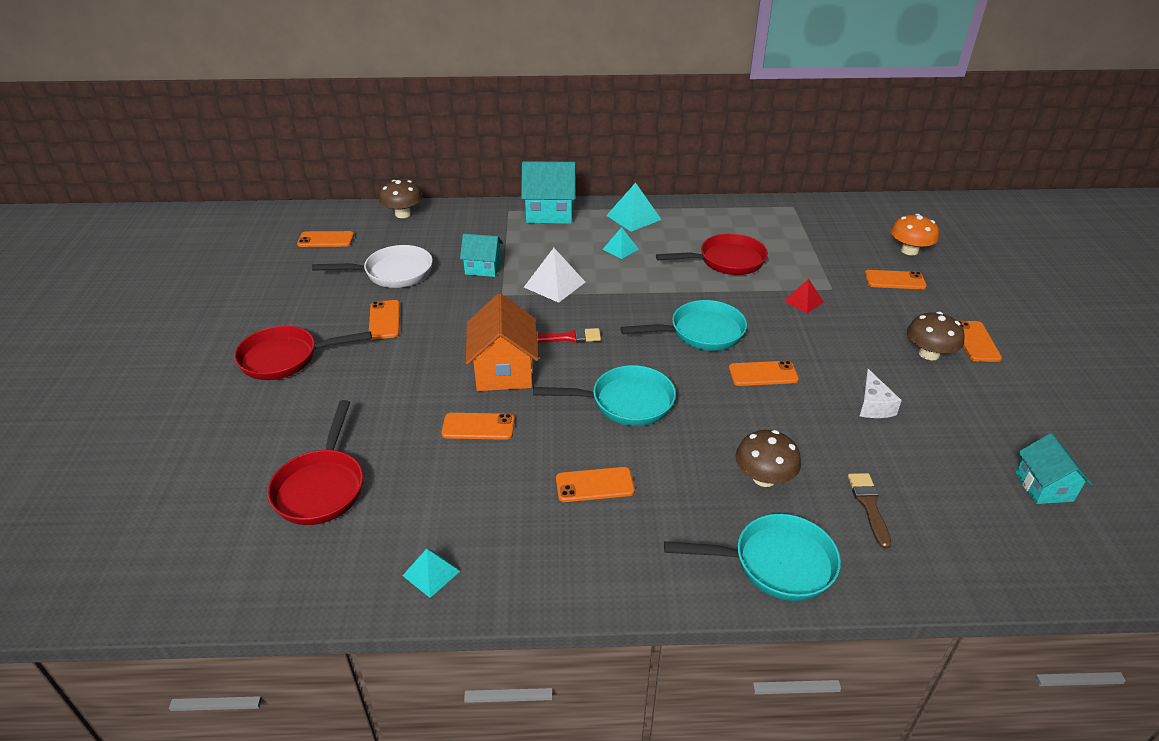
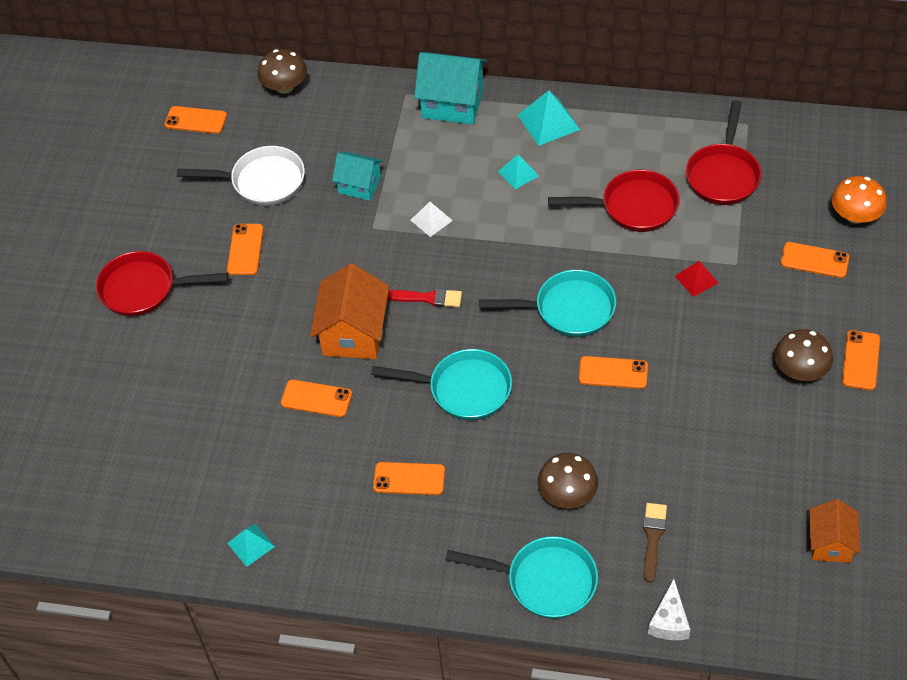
camera: 15 degrees right, 15 degrees up
(321, 487) = (168, 445): red pan -> red pan (723, 175)
(554, 284) = (431, 220): white pyramid -> white pyramid, size x0.62
(873, 405) = (709, 427): white cheese -> white cheese (669, 621)
(1043, 487) = (830, 543): turquoise house -> orange house

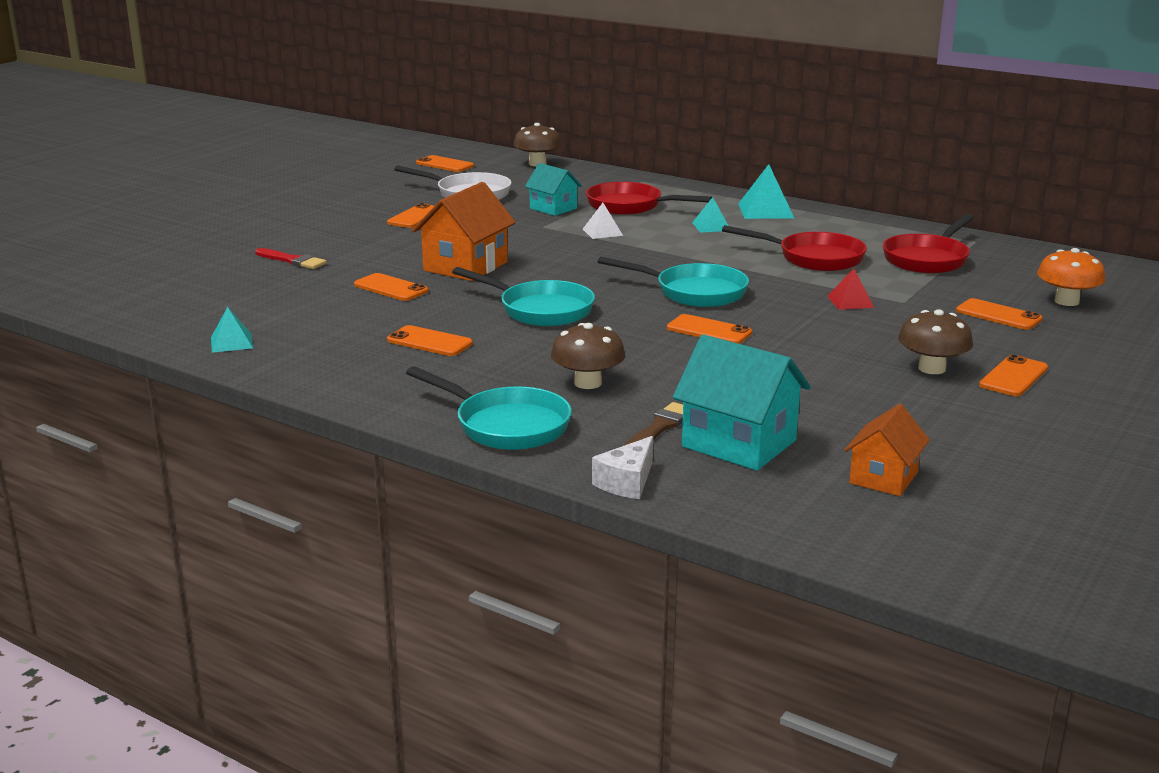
camera: 20 degrees right, 30 degrees down
(144, 289) = (306, 218): red pan -> red pan (630, 206)
(428, 298) = (557, 263): red brush -> red brush (293, 261)
(452, 103) = (681, 190): turquoise house -> turquoise house (739, 443)

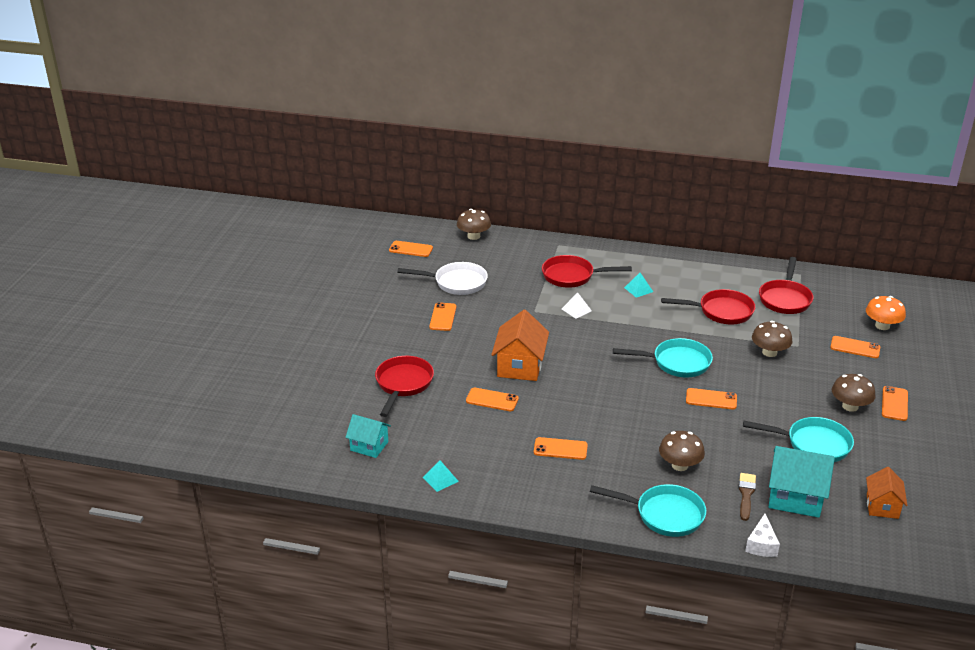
camera: 20 degrees left, 10 degrees up
(293, 261) = (403, 384): red brush -> red pan
(540, 310) = (600, 401): turquoise pan -> turquoise pan (813, 444)
(553, 208) = (525, 289): turquoise house -> turquoise house (369, 446)
(766, 210) = (659, 264): turquoise pyramid -> none
(850, 302) = (769, 352): red pyramid -> brown mushroom

